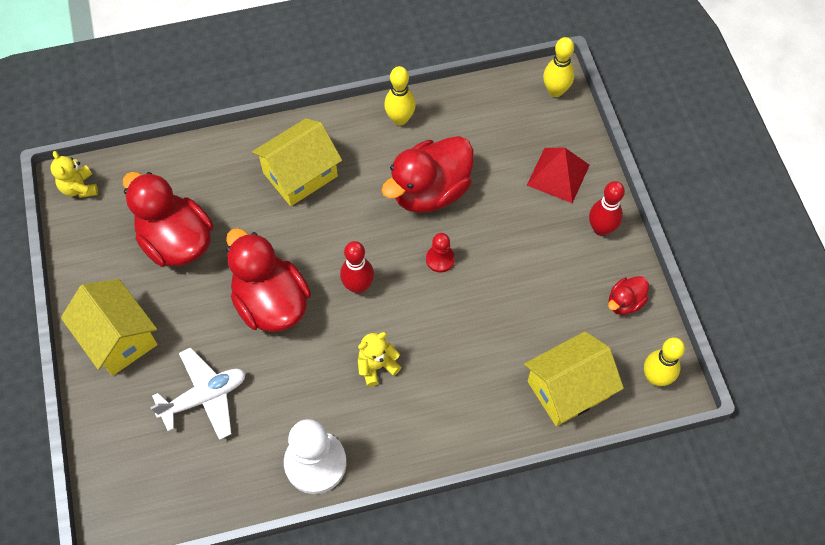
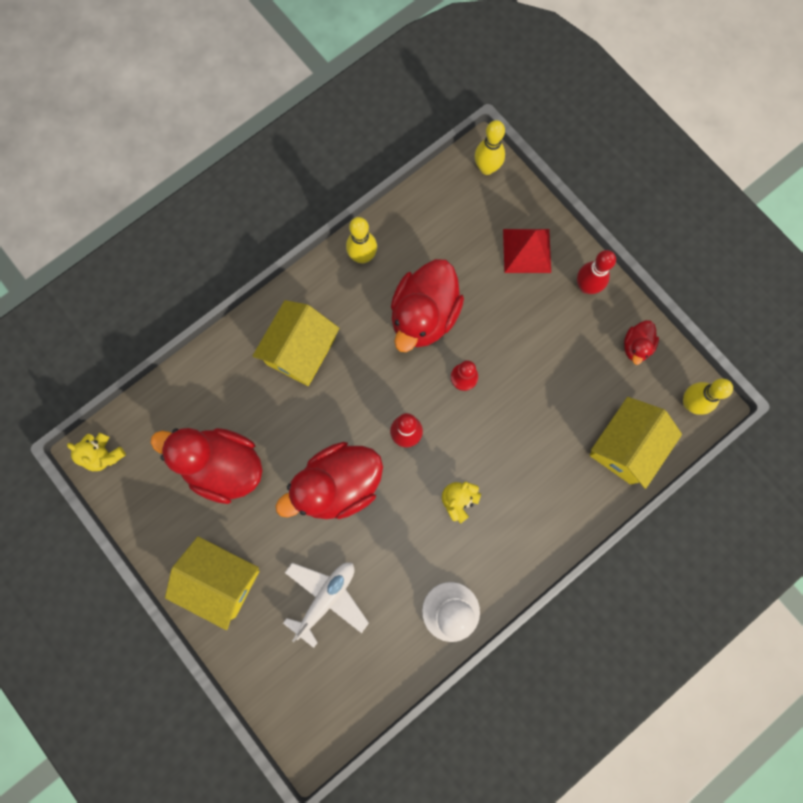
camera: 25 degrees left, 15 degrees up
(271, 303) = (338, 485): red duck -> red duck turned 60 degrees counterclockwise

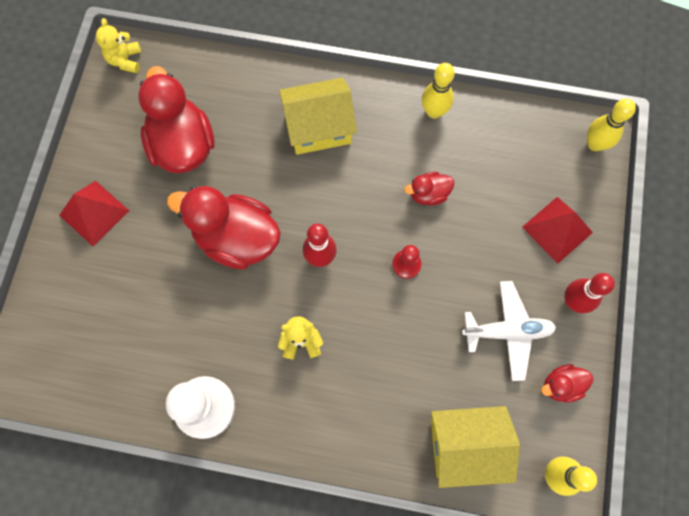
camera: 50 degrees right, 5 degrees down
(221, 580) = (94, 213): yellow house -> red pyramid
(326, 598) = (140, 301): white plane -> white plane (507, 331)
(424, 316) = (428, 194): red duck -> red duck, size x0.48

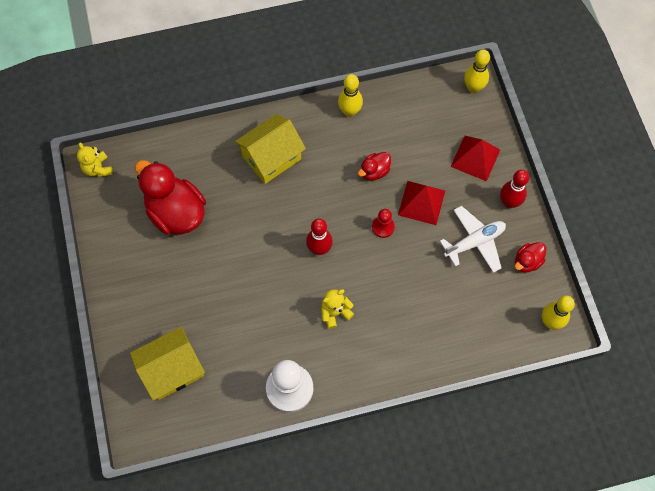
camera: 25 degrees left, 5 degrees down
(94, 213) = (134, 290): red pyramid -> red pyramid (421, 202)
(237, 238) = (252, 262): red duck -> none
(465, 446) = (482, 330): yellow house -> yellow house (172, 369)

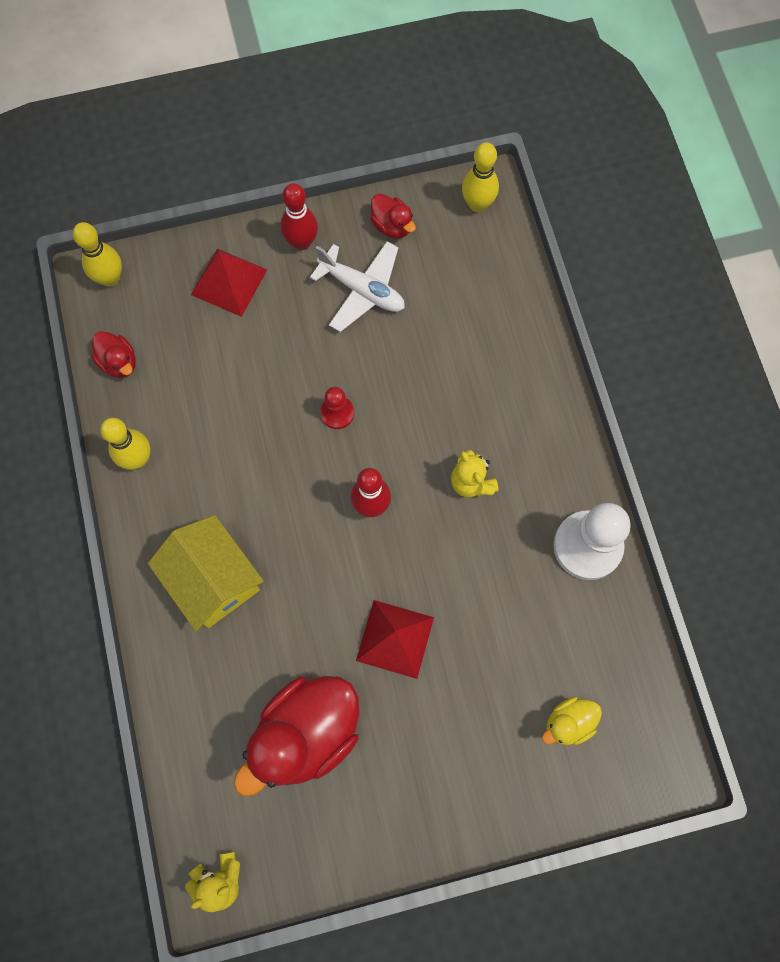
camera: 90 degrees left, 5 degrees up
(172, 369) = (568, 723): yellow house -> yellow duck
(374, 171) = (245, 423): red duck -> red duck (119, 362)
(421, 202) = (298, 358): red pyramid -> red pyramid (395, 638)
(474, 242) = (362, 290): white plane -> white plane turned 150 degrees clockwise

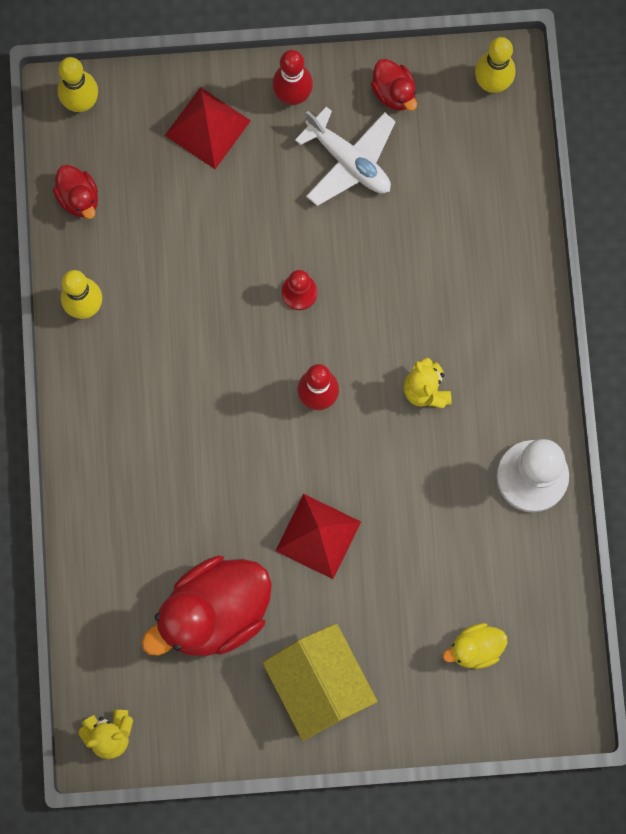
camera: 10 degrees right, 5 degrees up
(213, 580) = (145, 445): yellow house -> yellow house (319, 684)

